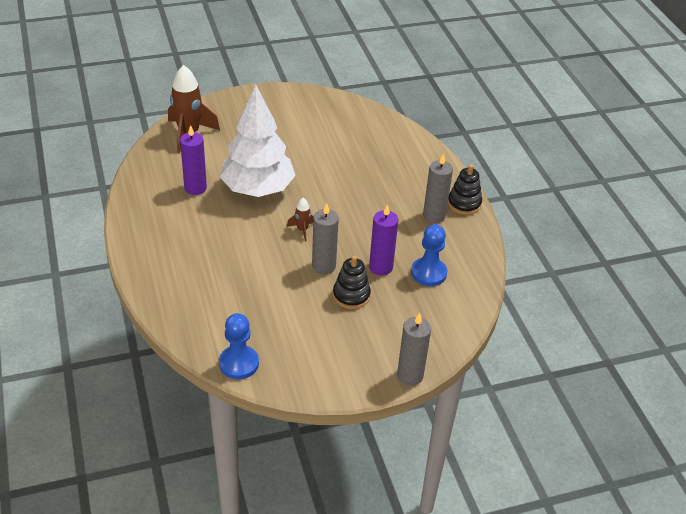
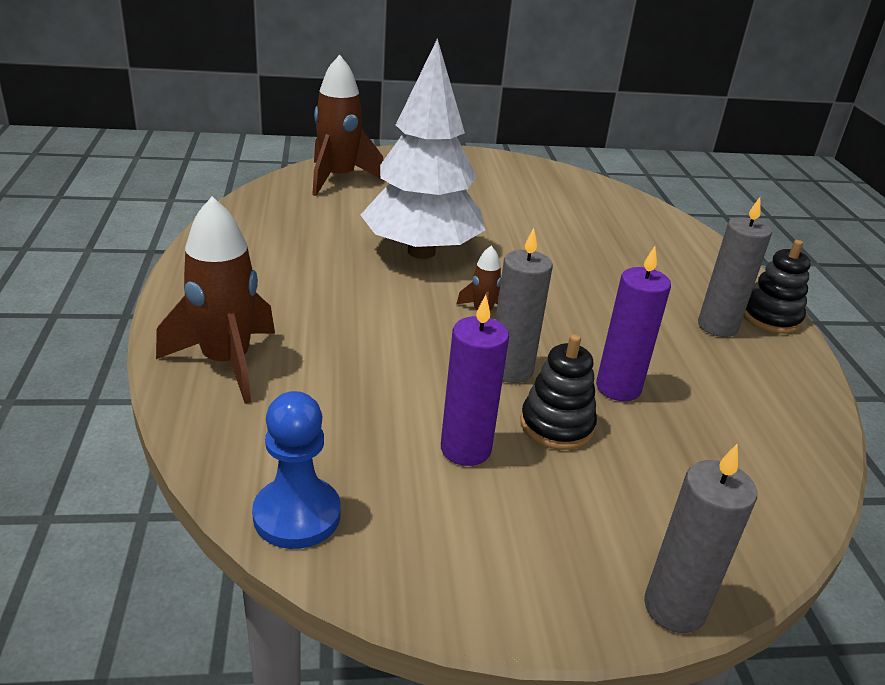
camera: 10 degrees right, 10 degrees down
(174, 288) = (226, 363): none -> brown rocket
(195, 188) = (322, 237): purple candle -> purple candle (465, 449)
(428, 273) = (711, 411): blue pawn -> none

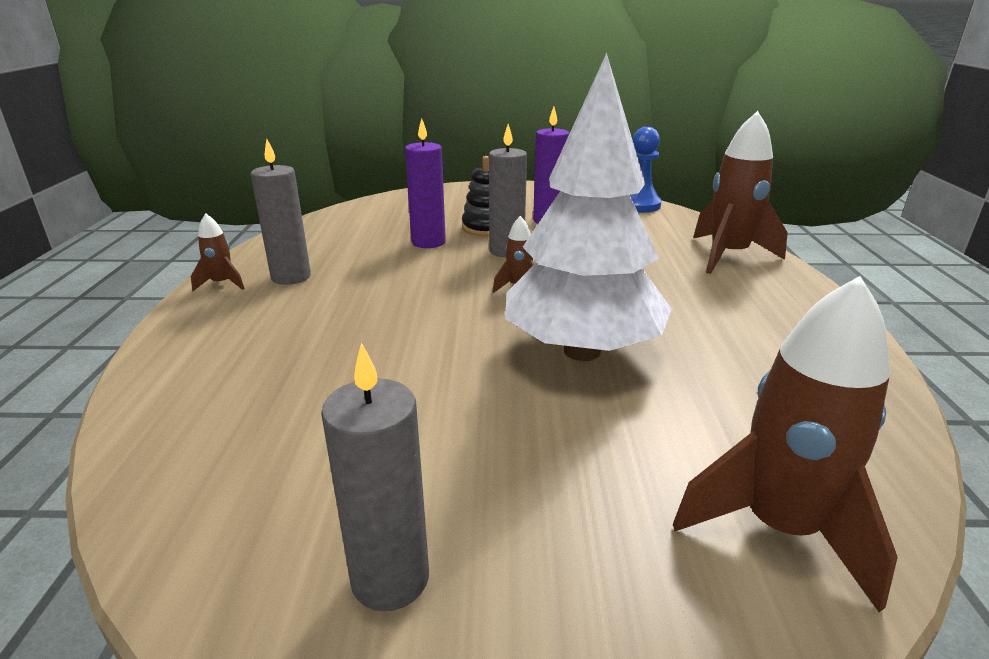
camera: 170 degrees left, 5 degrees down
(674, 608) = (464, 186): grey candle -> grey candle (390, 578)
(770, 317) = (222, 284): black stacking toy -> brown rocket

